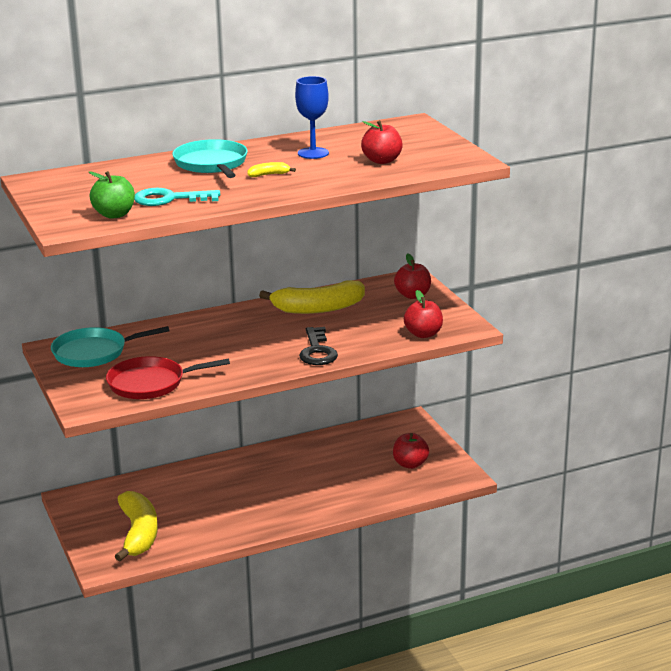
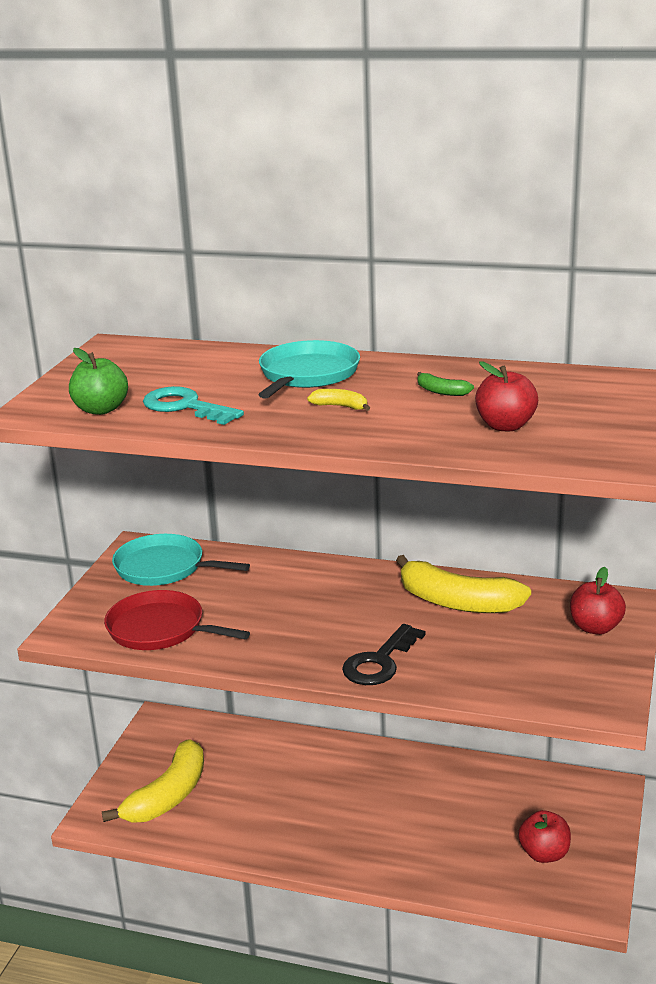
camera: 40 degrees right, 0 degrees up
(313, 153) = (441, 391): blue goblet -> green banana
(423, 334) = (536, 691): red apple -> none

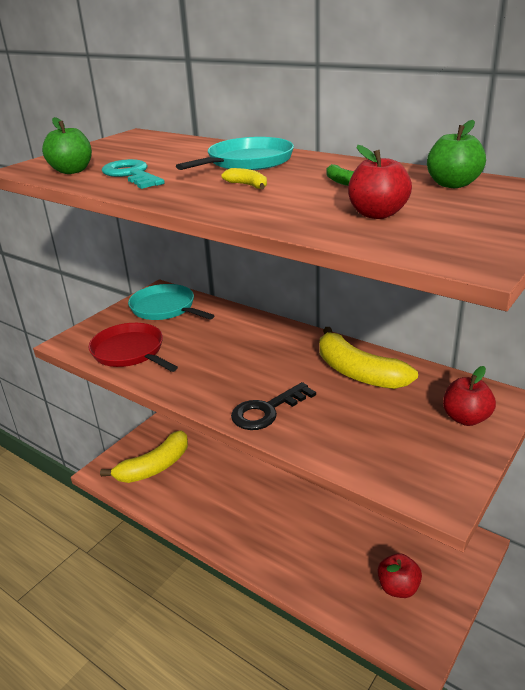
camera: 20 degrees right, 5 degrees up
(552, 382) = (452, 184): none -> green apple

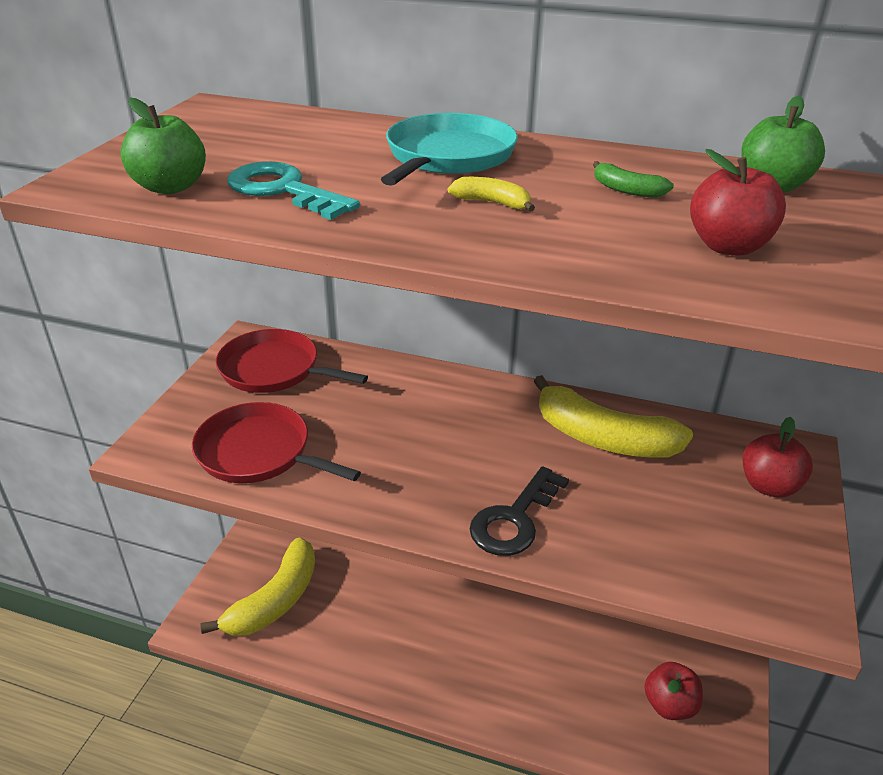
camera: 20 degrees left, 5 degrees up
(165, 308) = (274, 369): turquoise pan -> red pan

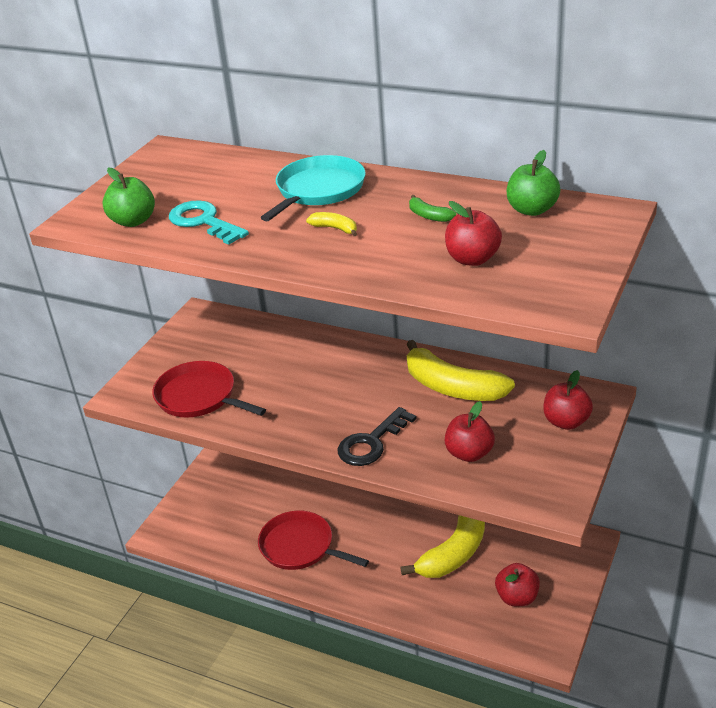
camera: 10 degrees right, 0 degrees up
(274, 369) = (216, 336): red pan -> red pan (300, 547)
(275, 600) = (221, 517): yellow banana -> yellow banana (454, 552)
(655, 534) = (469, 453): none -> red apple

